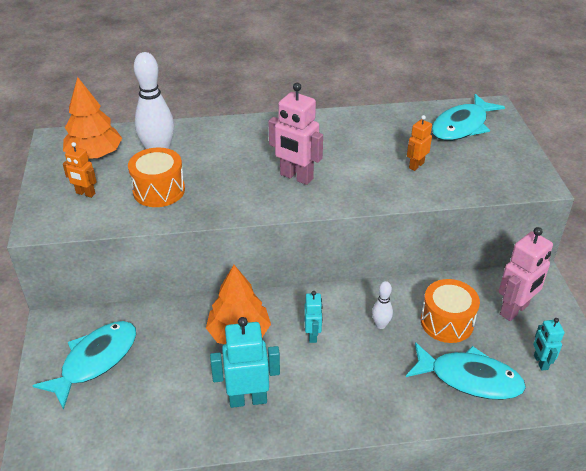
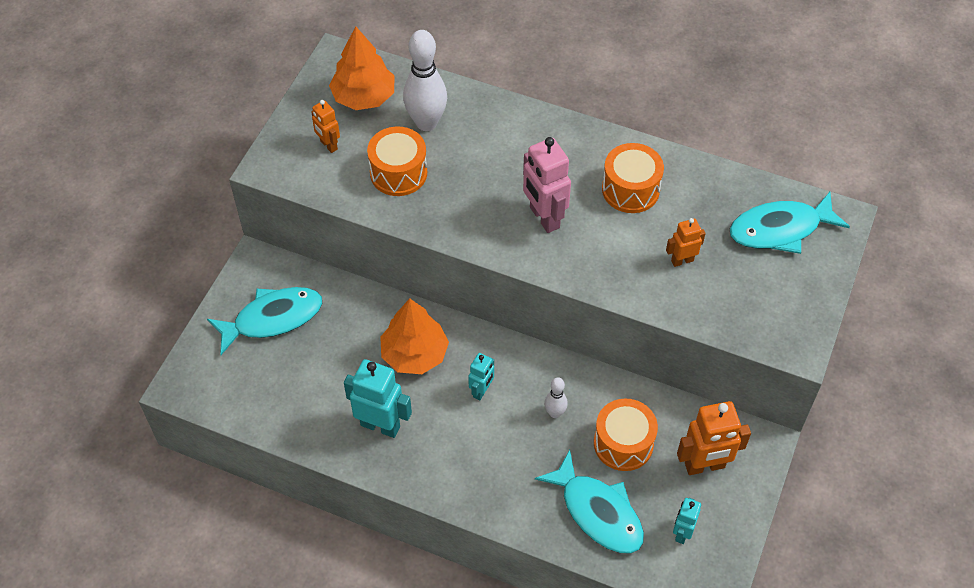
camera: 30 degrees right, 15 degrees up
(344, 140) = (630, 189): none -> orange drum
(514, 310) = (704, 466): pink robot -> orange robot

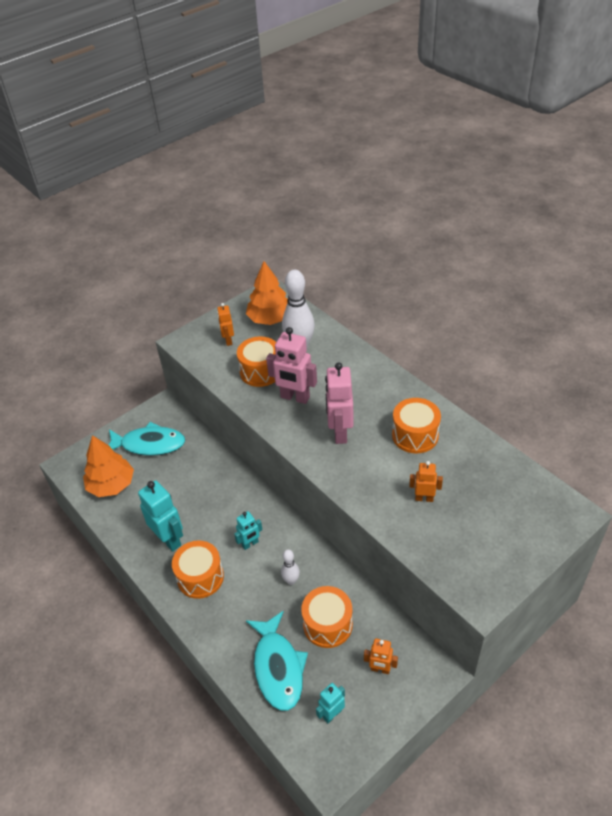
camera: 30 degrees right, 10 degrees down
(414, 354) = (222, 501): orange tree -> orange tree (111, 485)
(448, 453) = (200, 577): none -> orange drum
(463, 192) = (295, 397): none -> pink robot
(704, 466) = (380, 669): orange robot -> orange robot, size x0.57
(780, 229) = (517, 504): turquoise fish -> none

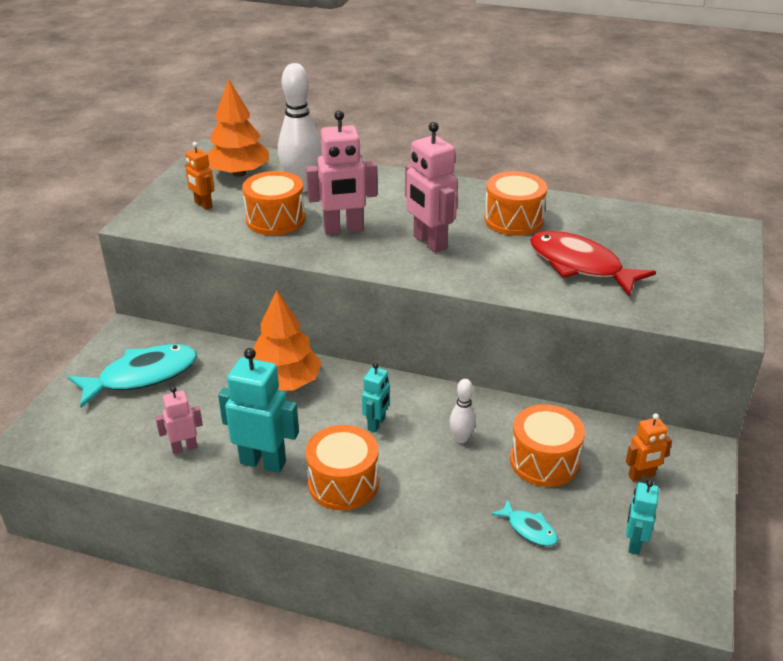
camera: 35 degrees left, 10 degrees down
(111, 485) = (123, 437): orange tree -> orange tree (285, 382)
(136, 508) = (184, 448): none -> pink robot
(278, 667) = (529, 529): turquoise fish -> turquoise fish, size x0.47
(424, 498) = (580, 265): orange robot -> red fish

